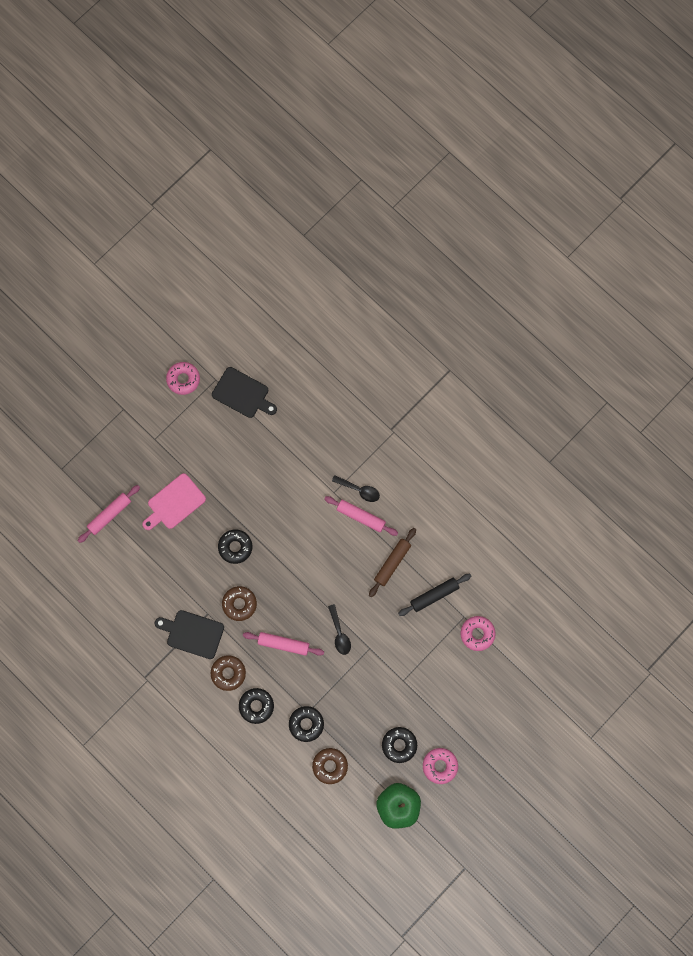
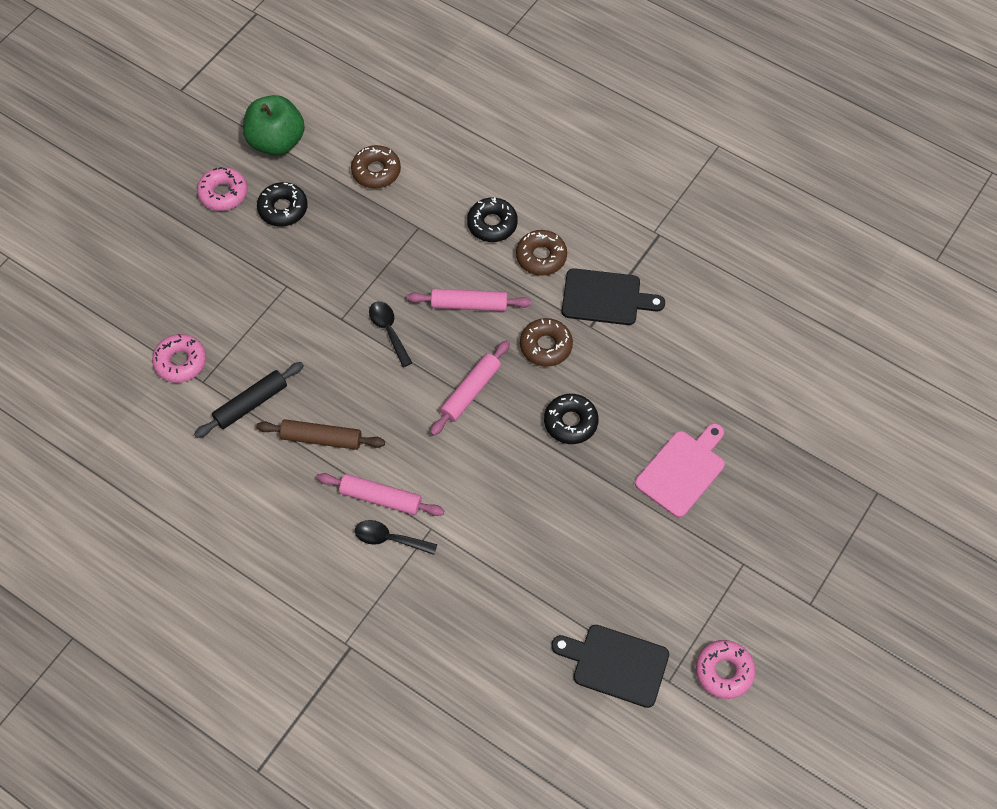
camera: 170 degrees right, 15 degrees down
(109, 515) = (778, 437): pink rolling pin -> pink rolling pin (470, 391)
(306, 724) = (417, 214): black donut -> none
(392, 563) = (321, 438): brown rolling pin -> brown rolling pin turned 75 degrees clockwise

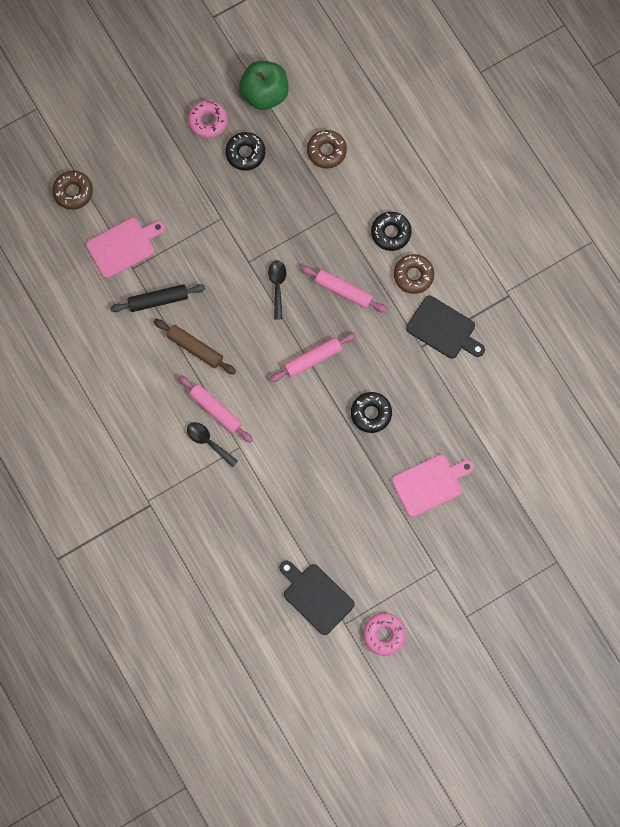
camera: 25 degrees right, 15 degrees up
(180, 362) = (123, 246): pink donut -> pink cutting board
(546, 346) = (382, 348): brown donut -> brown donut (73, 192)

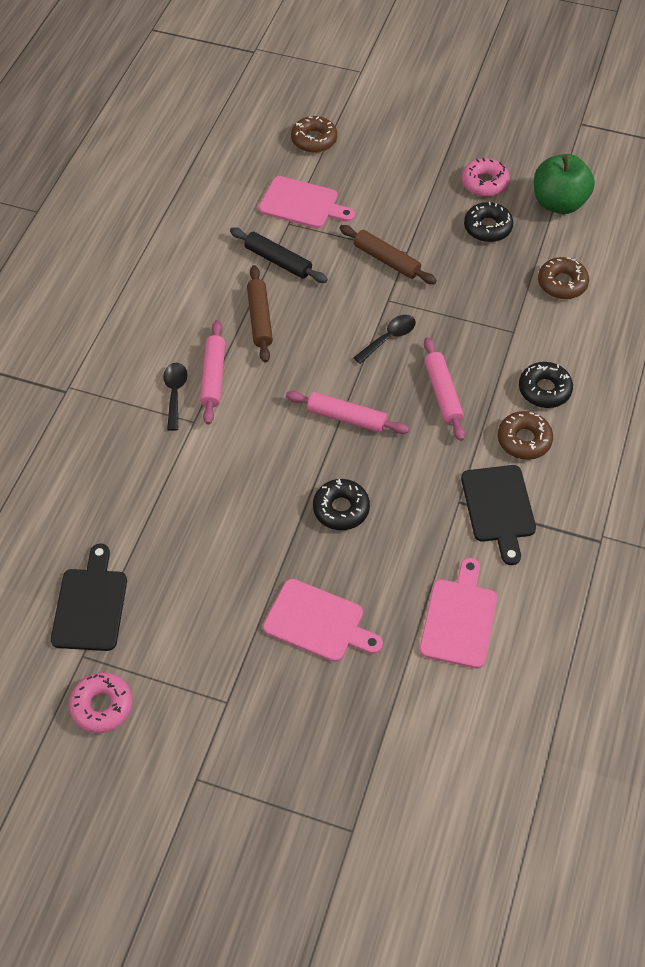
camera: 50 degrees right, 20 degrees down
(217, 235) = (386, 260): none -> brown rolling pin
(490, 409) = (459, 618): none -> pink cutting board

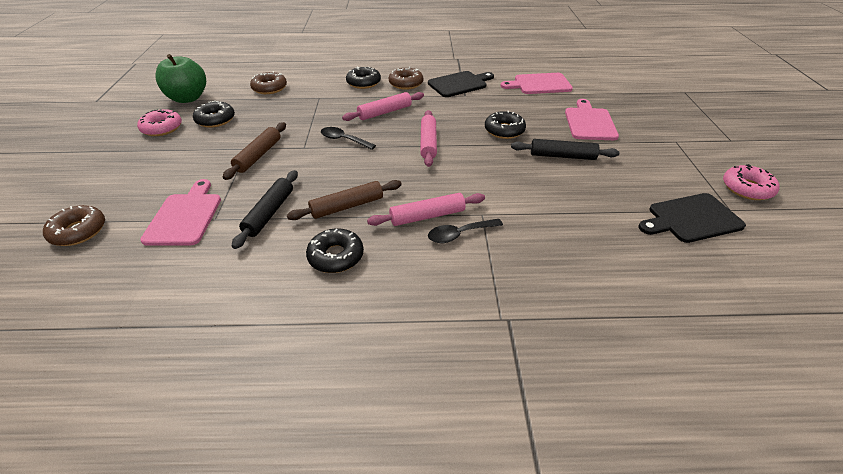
camera: 110 degrees left, 15 degrees down
(194, 299) = (336, 256): none -> black donut
(256, 545) = (562, 156): none -> black rolling pin

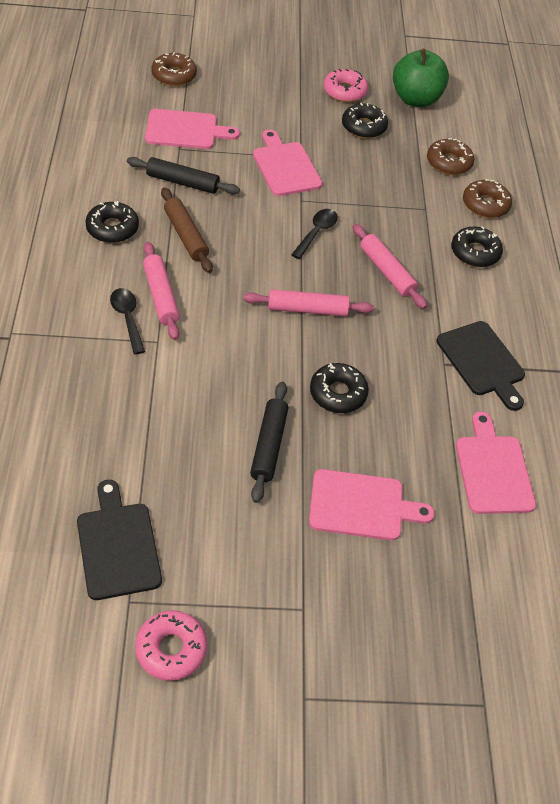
camera: 85 degrees right, 10 degrees up
(258, 155) = (285, 167): brown rolling pin -> pink cutting board
(406, 83) = (477, 298): brown donut -> brown donut (485, 205)

